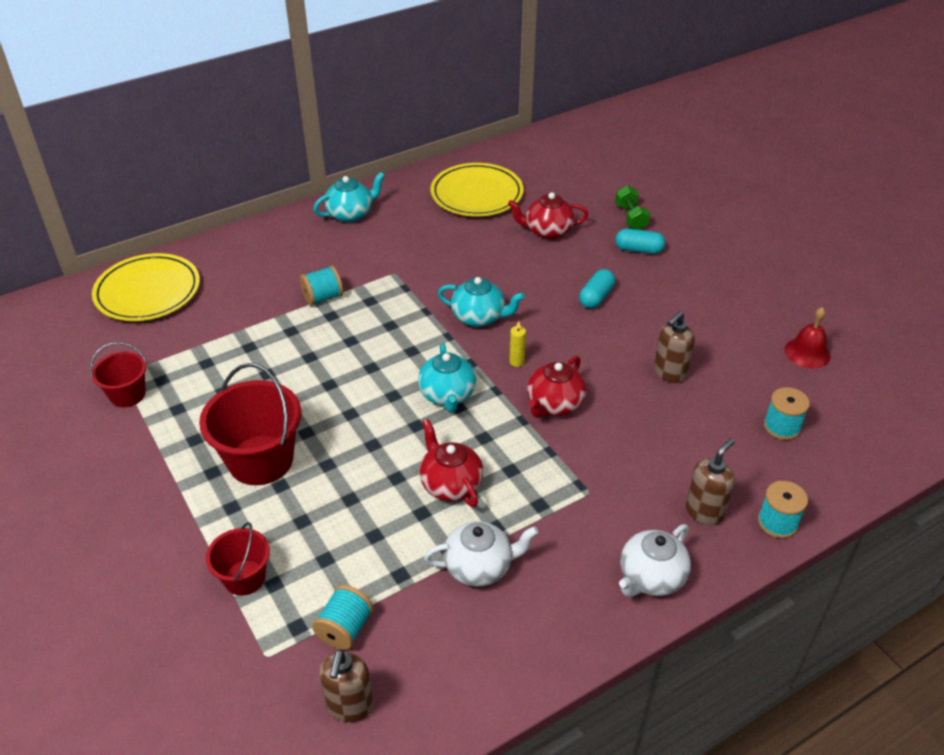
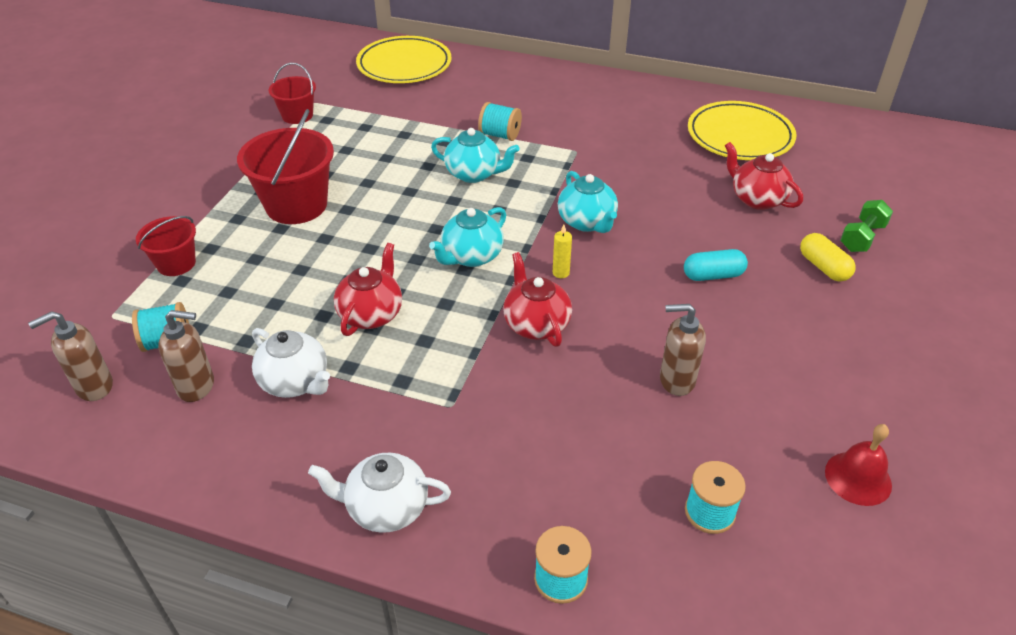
camera: 50 degrees right, 0 degrees up
(351, 214) = (613, 93): turquoise teapot -> turquoise teapot (474, 174)
(554, 404) = (536, 324): red teapot -> red teapot turned 75 degrees clockwise
(638, 250) = (823, 267): turquoise capsule -> yellow capsule
(704, 511) = (513, 506): brown soap dispenser -> brown soap dispenser (197, 386)

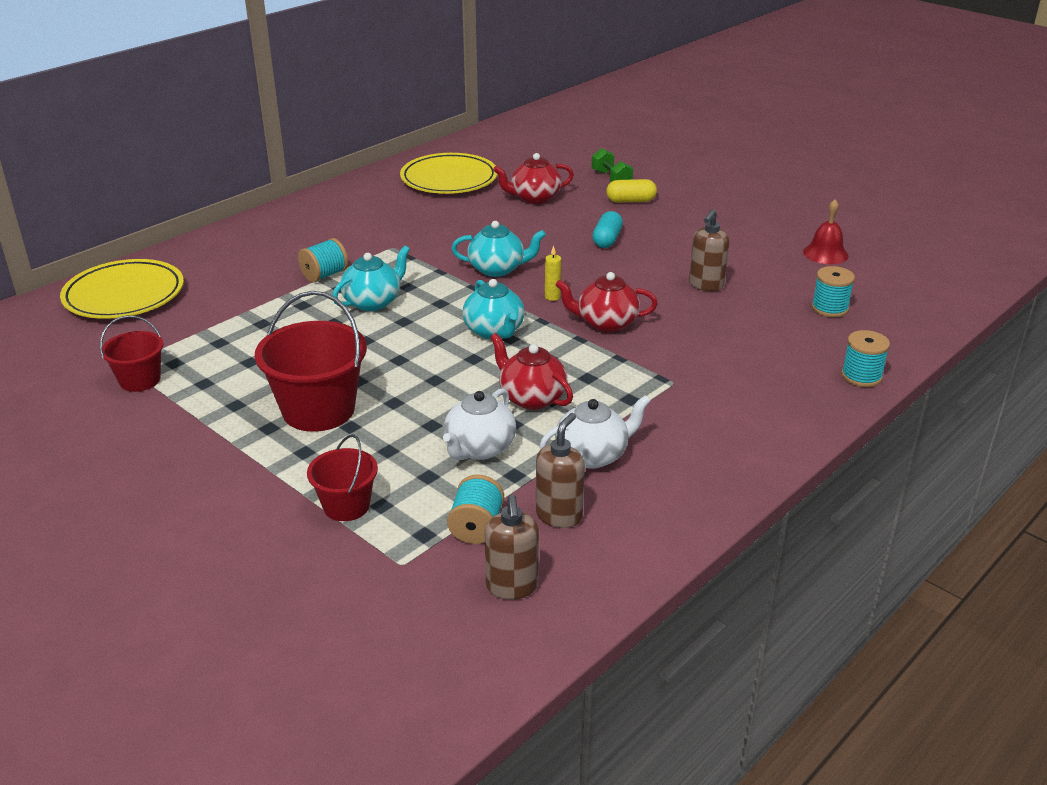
camera: 65 degrees left, 10 degrees down
(386, 508) = (765, 435): white teapot -> white teapot (479, 449)

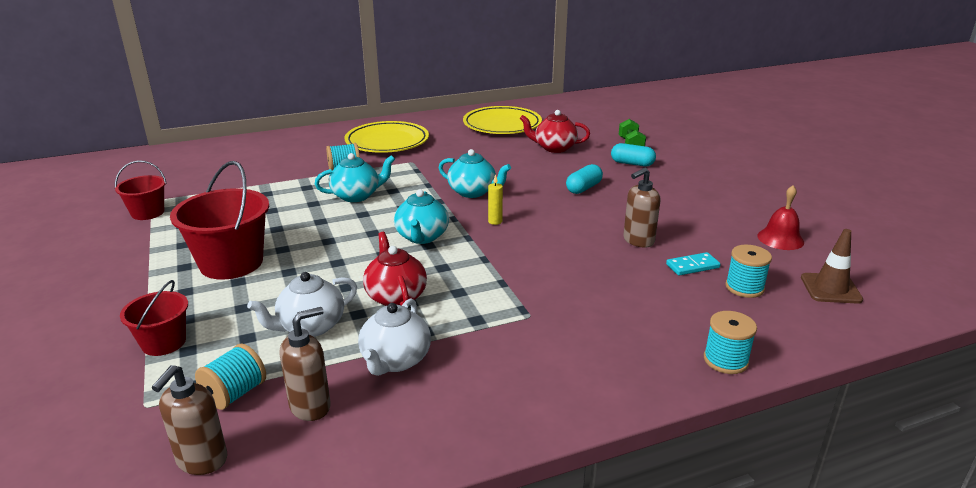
camera: 25 degrees right, 5 degrees down
(124, 295) = (206, 157): yellow plate -> yellow plate (387, 142)
(593, 455) = (395, 360): white teapot -> white teapot turned 105 degrees clockwise
(606, 323) = (519, 252): red teapot -> none
(631, 201) = (632, 164): yellow capsule -> turquoise capsule
(772, 299) = (692, 266): none -> turquoise domino
(896, 292) = (830, 289): none -> brown traffic cone

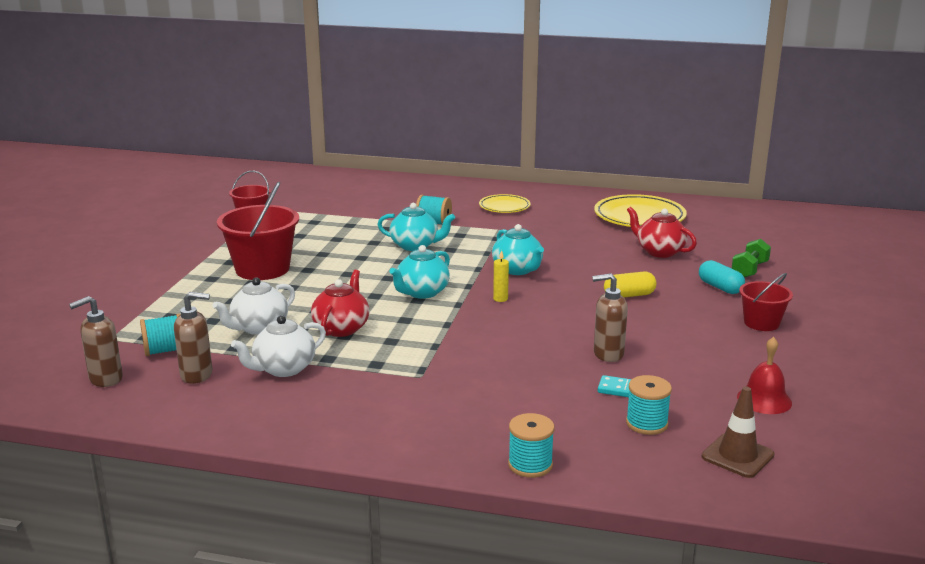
camera: 35 degrees right, 5 degrees down
(164, 342) = (162, 306): red bucket -> red bucket (761, 323)
(310, 326) = (259, 328): white teapot -> white teapot turned 45 degrees counterclockwise
(387, 142) = (504, 207): yellow plate -> yellow plate, size x0.58
(583, 188) = (629, 295): turquoise capsule -> yellow capsule

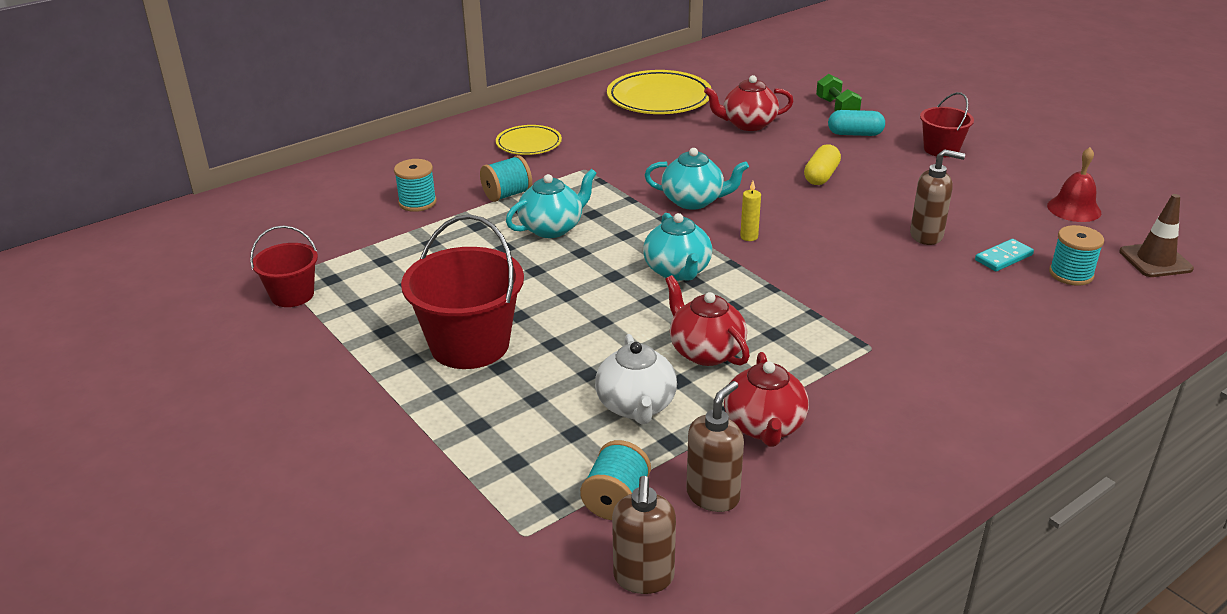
camera: 50 degrees left, 10 degrees up
(283, 369) = (764, 427): white teapot -> red teapot
(530, 465) = (1100, 360): turquoise spool -> turquoise spool (417, 202)
(608, 354) = (927, 236): brown soap dispenser -> brown soap dispenser turned 120 degrees counterclockwise

